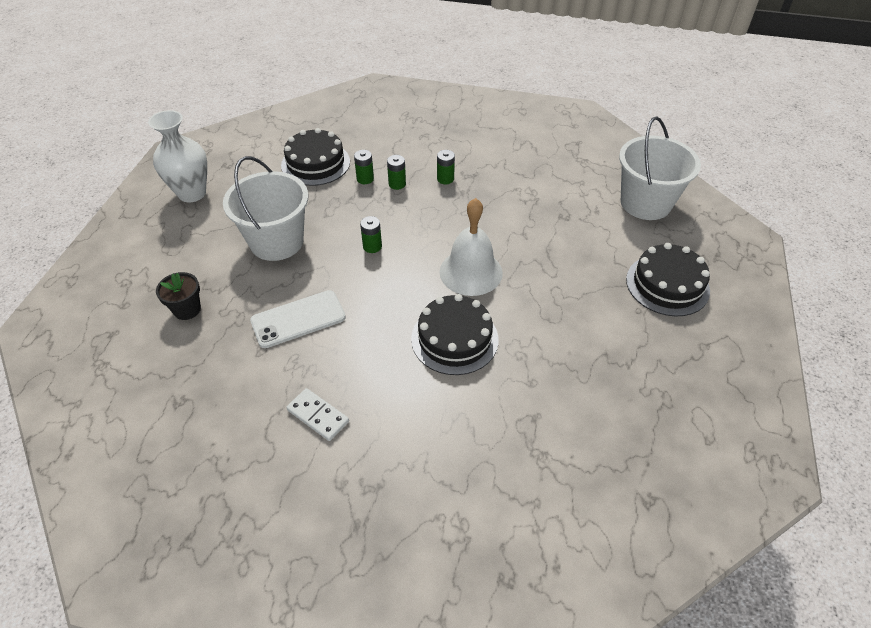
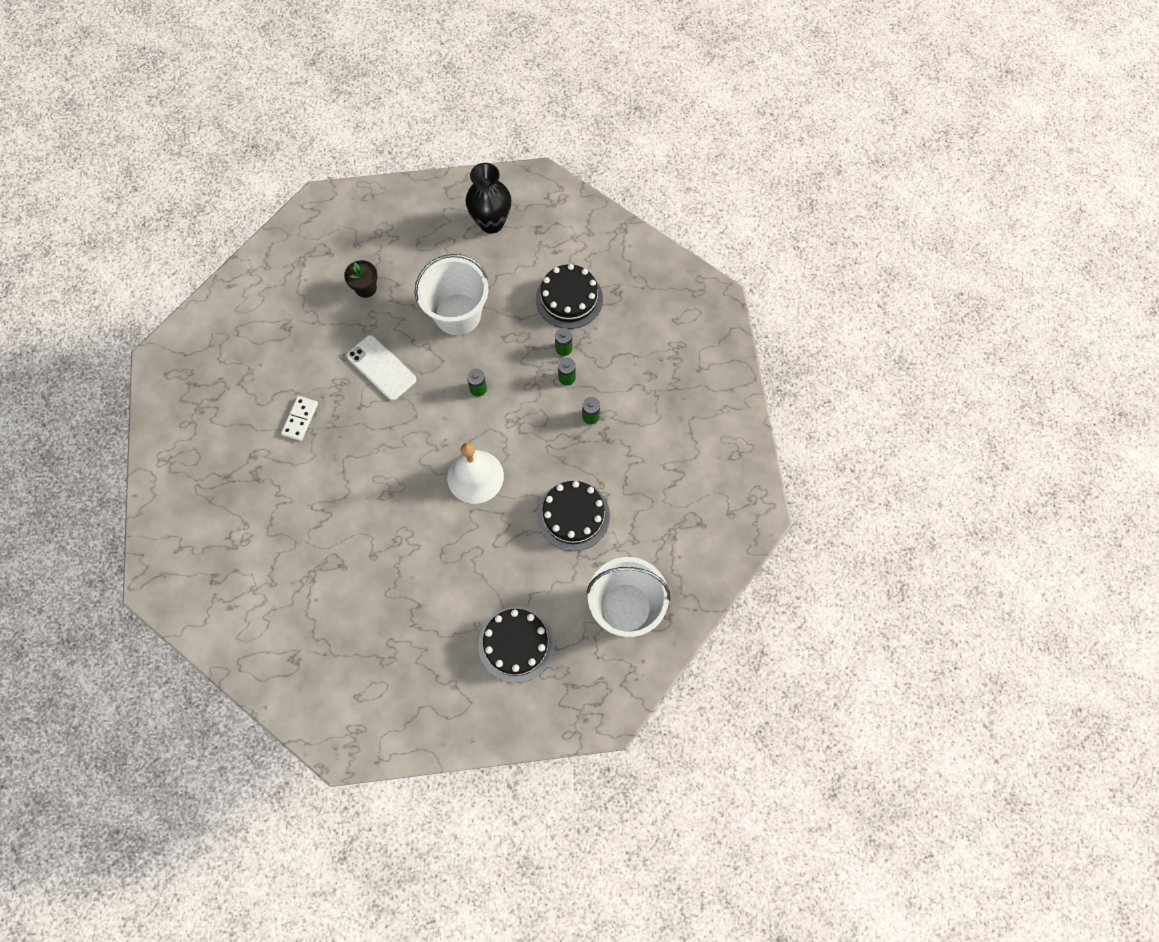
camera: 70 degrees right, 20 degrees up
(192, 193) = (491, 223): white vase -> black vase
(454, 339) = (398, 487): black cake -> black cake (573, 516)

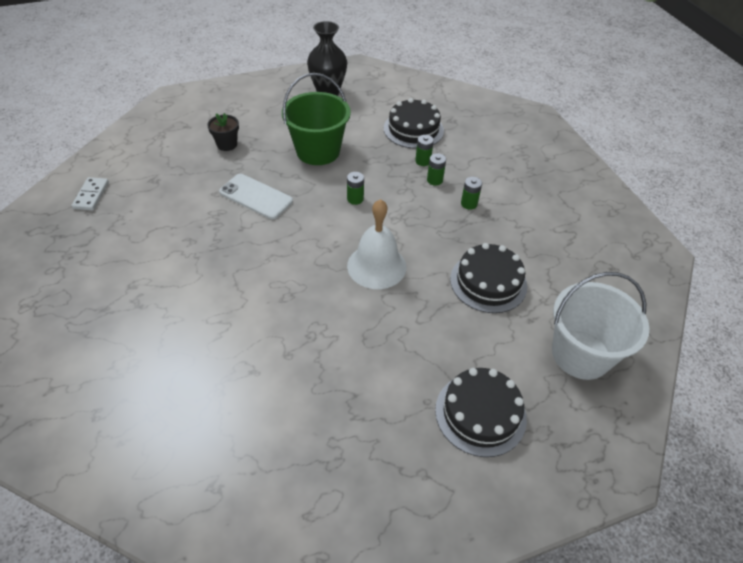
camera: 15 degrees left, 20 degrees down
(300, 419) = (180, 247): white domino -> white domino (91, 195)
(458, 314) = (318, 151): white bucket -> green bucket

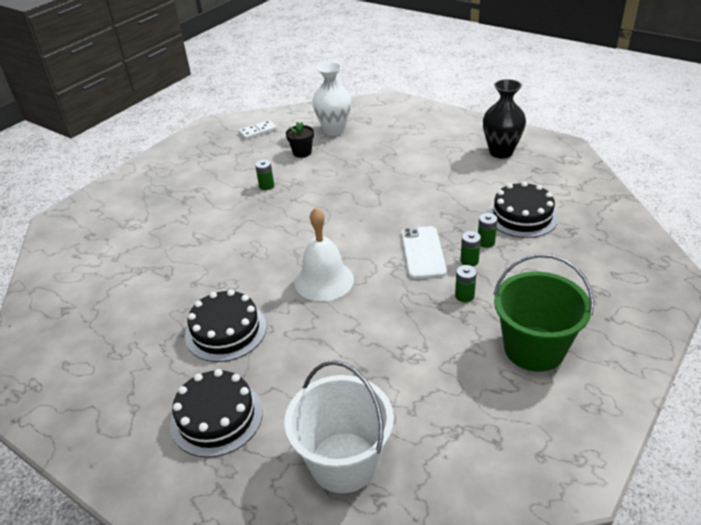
camera: 60 degrees right, 10 degrees down
(168, 150) = (334, 130): none -> white vase
(227, 144) = (371, 146): black flower pot -> black flower pot (302, 152)
(256, 197) = (332, 187): white phone -> white phone (423, 252)
(318, 151) = (420, 186): green bucket -> green bucket (534, 348)
(355, 199) = (388, 231): green battery -> green battery (266, 186)
(488, 282) = (374, 355): black cake -> black cake (226, 331)

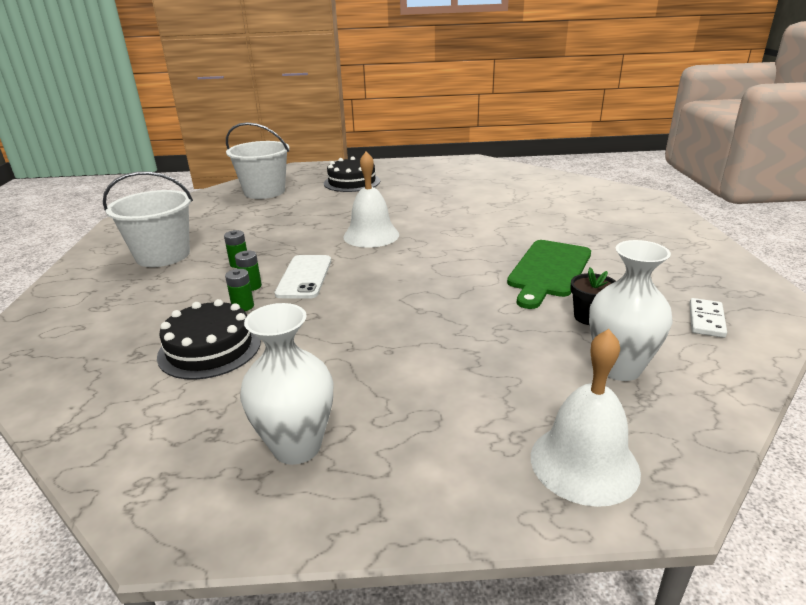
camera: 140 degrees right, 10 degrees down
(226, 331) = (400, 200): black cake -> none
(266, 186) = (548, 271): green battery -> green cutting board
(400, 113) = (584, 463): none -> white bell
(423, 252) = (304, 277): white phone -> white phone turned 45 degrees clockwise
(501, 152) = (297, 446): black vase -> white vase
(534, 348) = (163, 255): green bucket -> white bucket

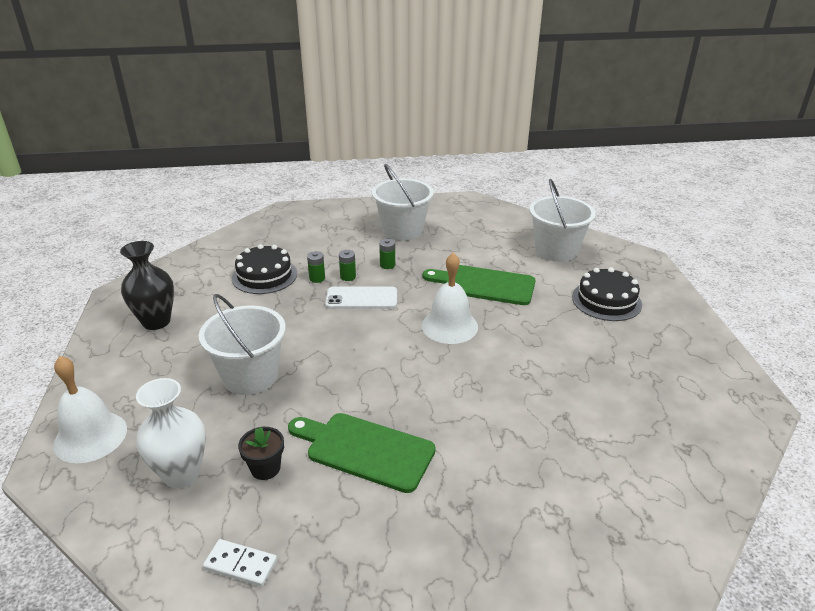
camera: 85 degrees right, 5 degrees up
(297, 446) = (156, 321): white vase -> black vase
(307, 220) = (484, 285): none -> green cutting board
(445, 339) = (250, 376): none -> white bucket

